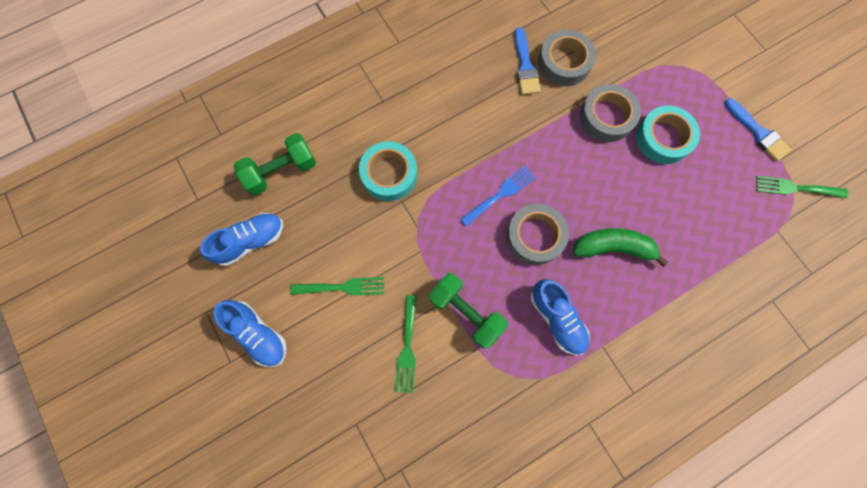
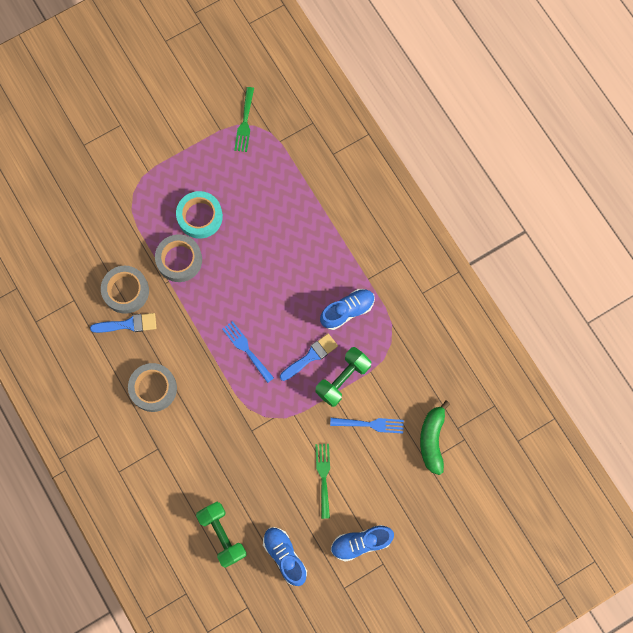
camera: 90 degrees left, 0 degrees up
(258, 334) = (361, 542): blue shoe -> blue shoe turned 150 degrees counterclockwise
(389, 174) = (227, 441): turquoise tape -> none
(407, 348) = (370, 424): green fork -> blue fork
(535, 236) = (282, 324): grey tape -> grey tape (153, 388)
(613, 247) = (292, 264): green banana -> green banana (432, 439)
(758, 132) = (196, 143): blue brush -> blue brush (311, 356)

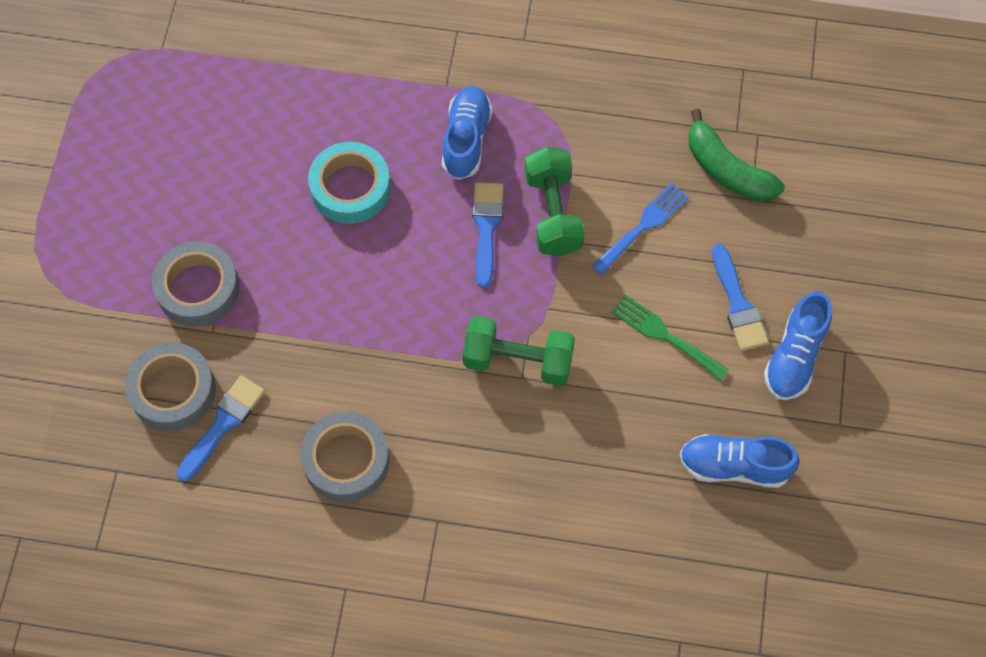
camera: 50 degrees left, 10 degrees down
(200, 217) = (164, 218): turquoise tape -> turquoise tape (350, 188)
(222, 535) = (636, 526): green dumbbell -> green dumbbell (518, 361)
(245, 123) = (94, 69): green fork -> none
(246, 349) = (403, 299): blue fork -> none
(366, 497) = (738, 304): none -> blue brush

